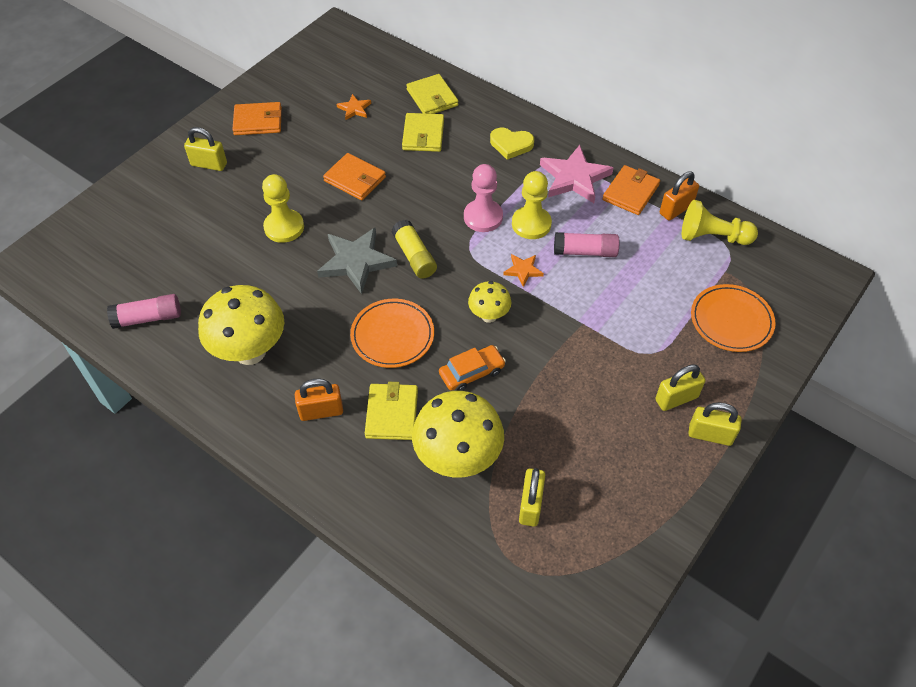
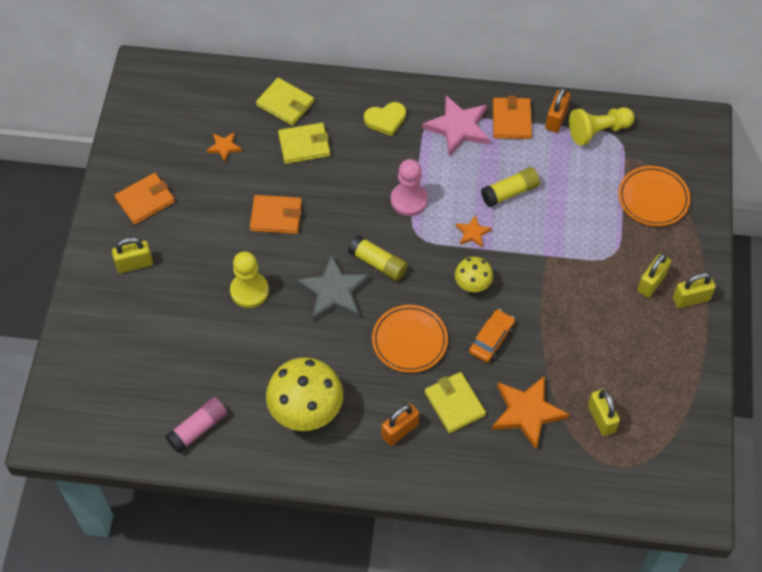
camera: 30 degrees left, 5 degrees up
(423, 135) = (304, 145): yellow wallet -> yellow wallet turned 75 degrees counterclockwise
(458, 459) = (527, 412): yellow mushroom -> orange star
(531, 224) = (452, 188): yellow pawn -> none
(585, 252) = (510, 192): pink glue stick -> yellow glue stick

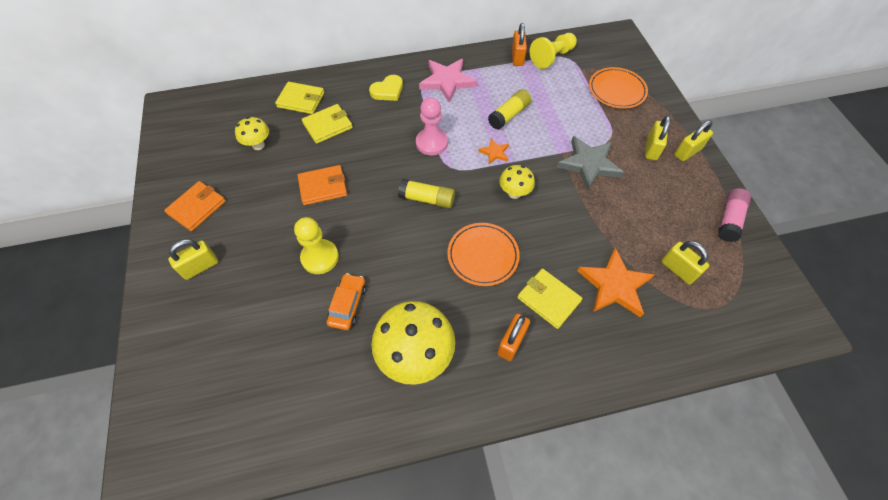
camera: 20 degrees left, 0 degrees up
(198, 429) = (311, 412): pink glue stick -> pink glue stick (729, 219)
(224, 147) = (258, 145): orange star -> yellow mushroom
(334, 292) = (398, 234): grey star -> grey star (589, 164)
(491, 339) = (552, 232): orange car -> orange car (348, 304)
(511, 120) = (485, 66): orange wallet -> none

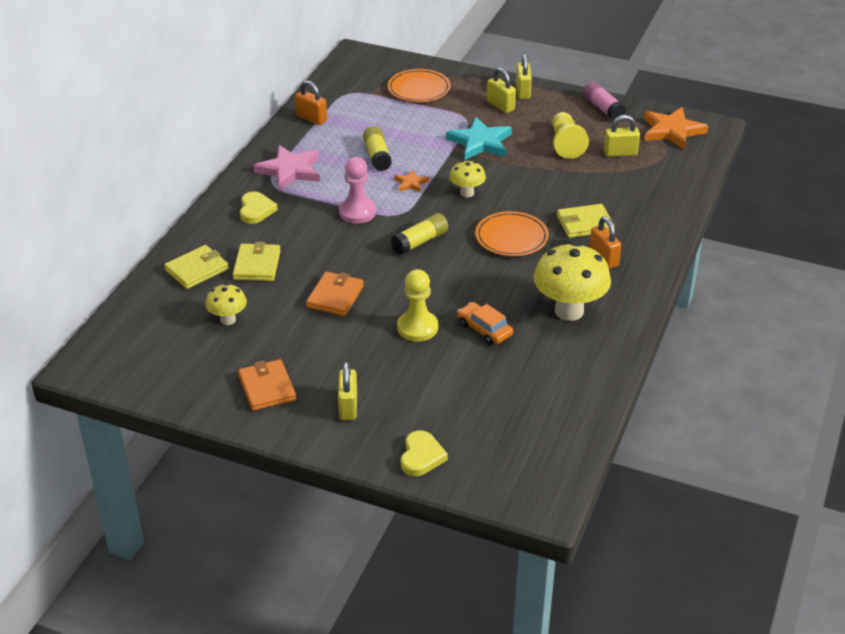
camera: 55 degrees left, 20 degrees down
(164, 349) = (421, 456): none -> yellow heart
(552, 57) = (336, 101): yellow pawn -> yellow pawn (566, 144)
(589, 164) = (480, 142): grey star -> turquoise star
(614, 285) = (604, 187): orange star -> orange star (672, 131)

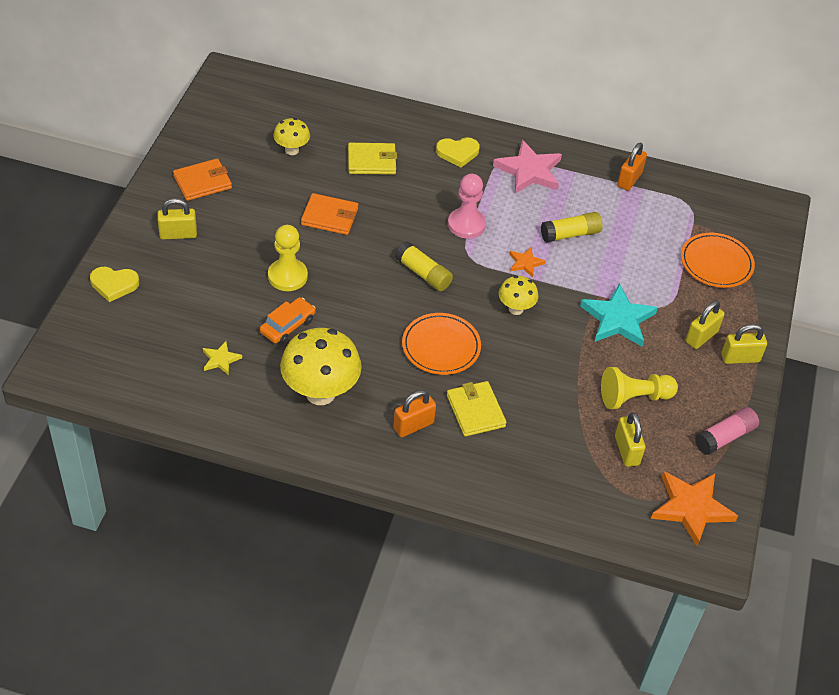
camera: 80 degrees right, 10 degrees up
(197, 269) = (361, 124): yellow wallet -> none
(529, 375) = (220, 359): none -> yellow star

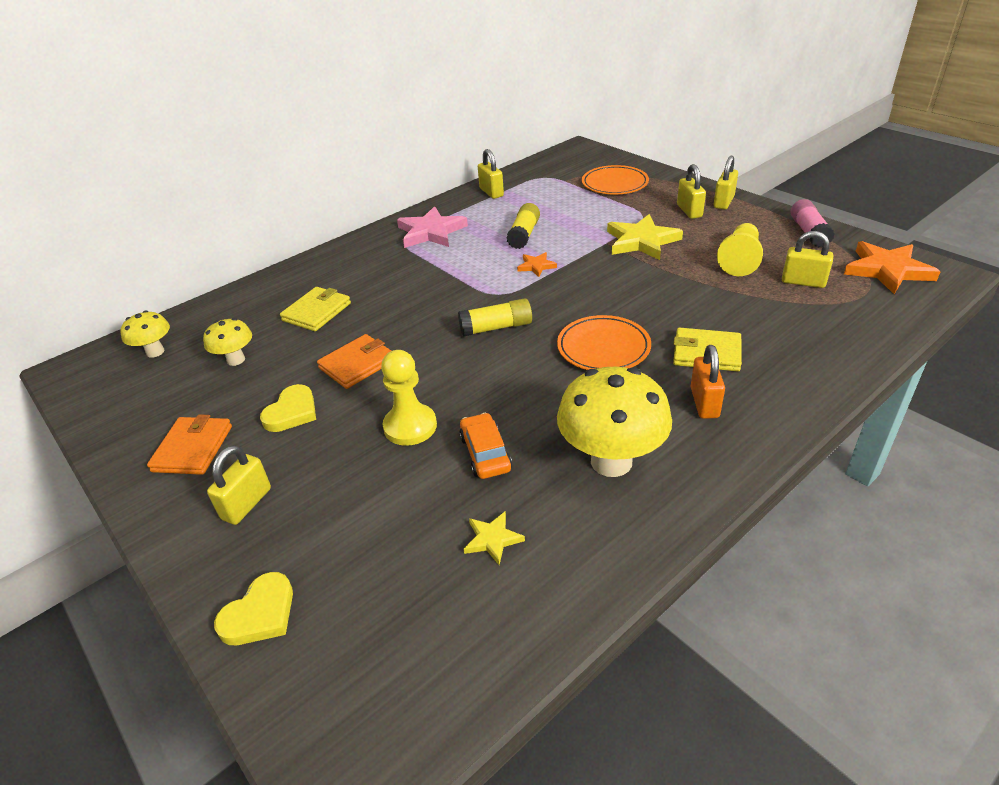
camera: 50 degrees left, 10 degrees down
(457, 153) = (367, 260): yellow heart -> yellow heart (292, 412)
(466, 224) = (458, 283): pink pawn -> none
(515, 309) = (588, 288): yellow mushroom -> yellow mushroom (155, 352)
(618, 319) = (641, 241): turquoise star -> yellow star
(629, 179) = (491, 192): orange padlock -> yellow padlock

